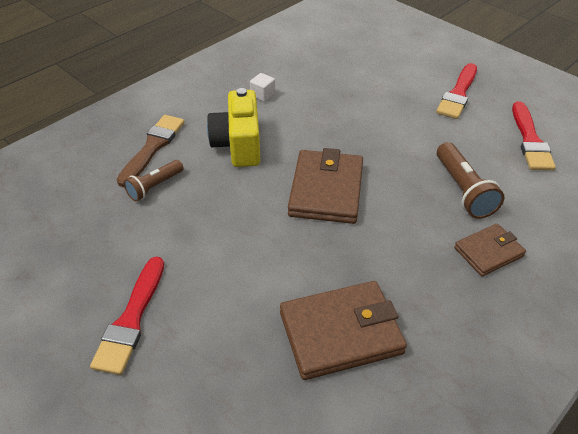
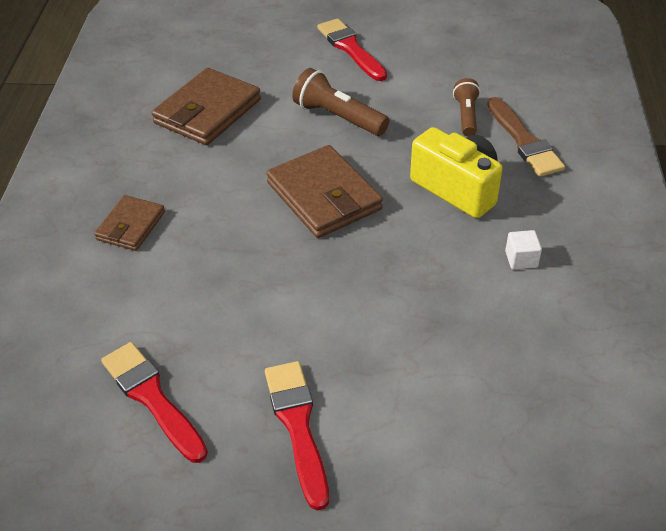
camera: 140 degrees right, 0 degrees up
(463, 190) = (193, 274): brown flashlight -> brown flashlight (338, 117)

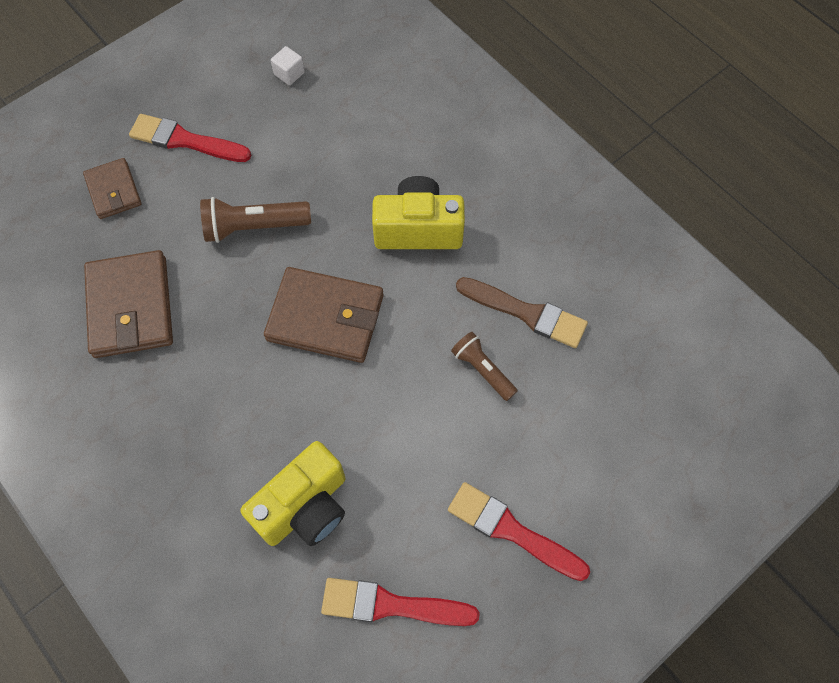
camera: 45 degrees left, 20 degrees up
(131, 226) = (199, 477): brown wallet -> brown wallet (114, 191)
(172, 292) = (304, 507): none -> yellow camera
(466, 116) = (355, 148): brown flashlight -> brown flashlight (483, 370)
(521, 259) = (522, 261): white cube -> white cube (289, 73)
(524, 141) = (422, 142): brown brush -> brown brush (526, 313)

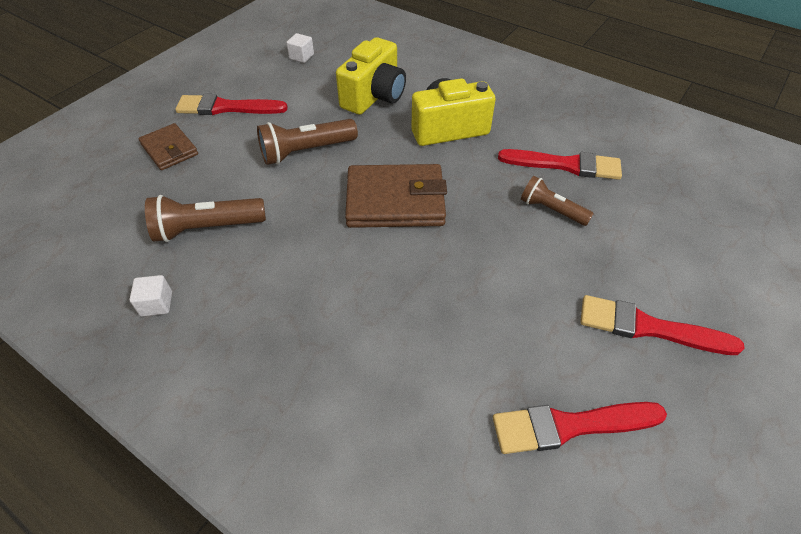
camera: 15 degrees left, 15 degrees down
(68, 385) = (156, 304): none -> white cube
(131, 307) = (207, 228): brown wallet -> brown flashlight
(304, 507) = (439, 355): yellow camera -> yellow camera (374, 96)
(526, 313) = (565, 165): brown brush -> red brush

